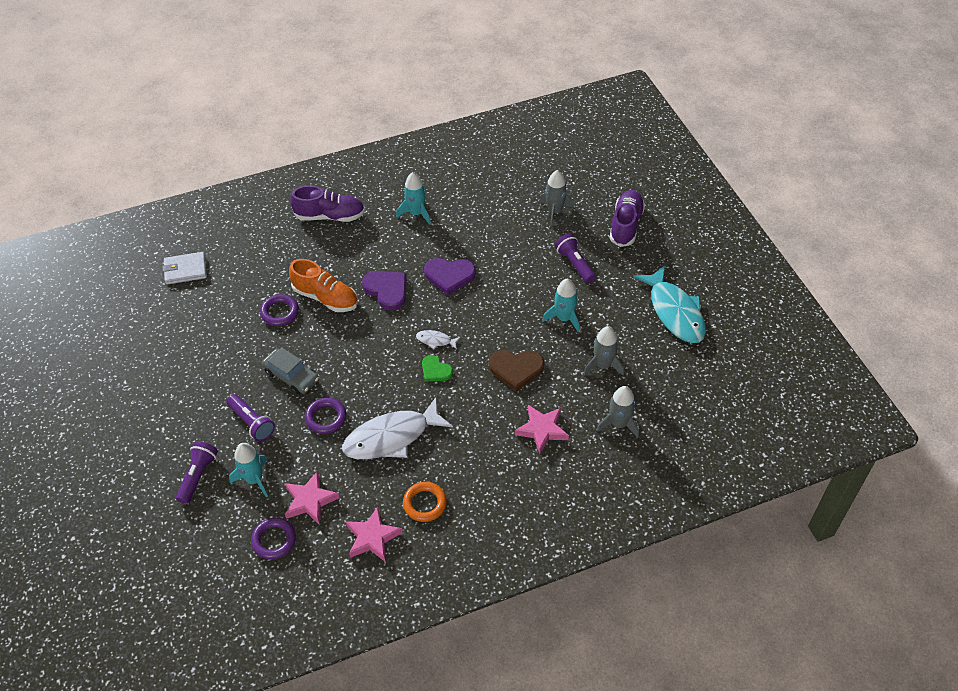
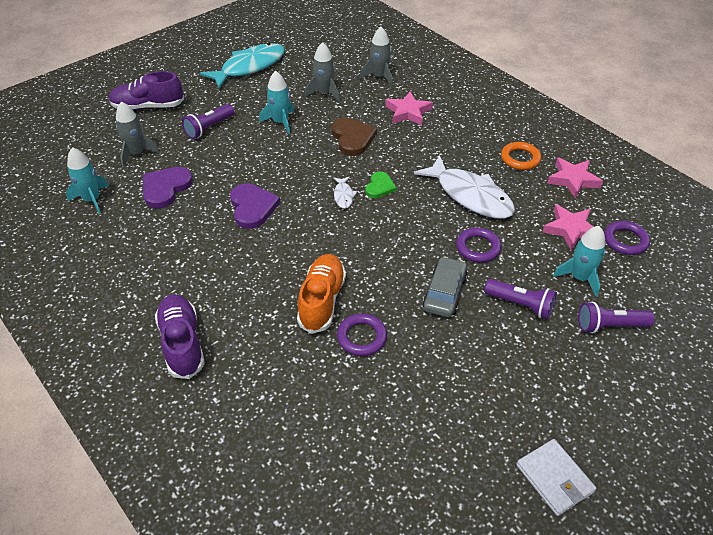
camera: 110 degrees left, 5 degrees down
(185, 270) = (332, 481): white wallet -> white wallet (554, 478)
(252, 423) = (521, 305): purple flashlight -> purple flashlight turned 90 degrees clockwise
(387, 290) = (290, 250): purple heart -> purple heart (165, 188)
(416, 213) = (160, 259): turquoise rocket -> turquoise rocket (92, 200)

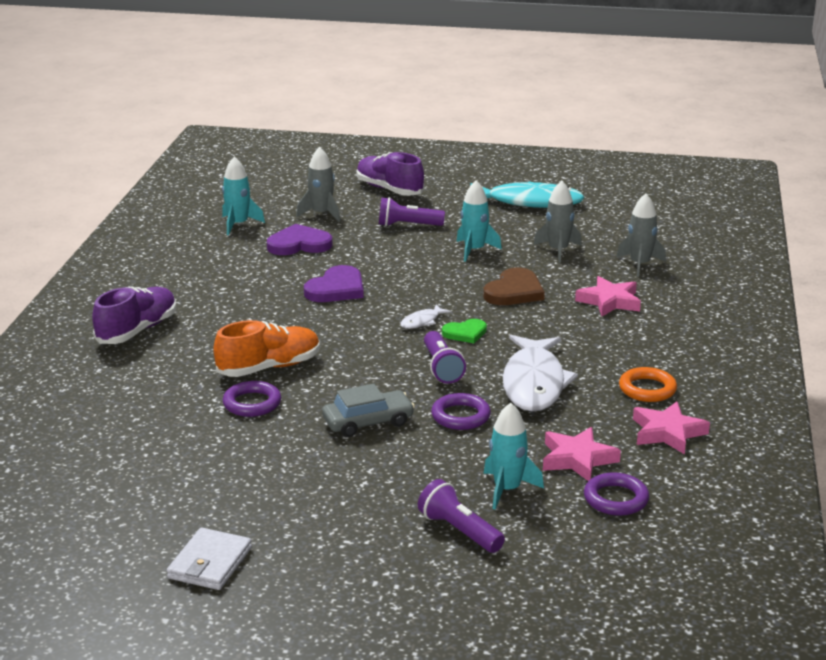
camera: 50 degrees right, 20 degrees down
(521, 305) = (413, 469): purple flashlight -> purple flashlight (441, 368)

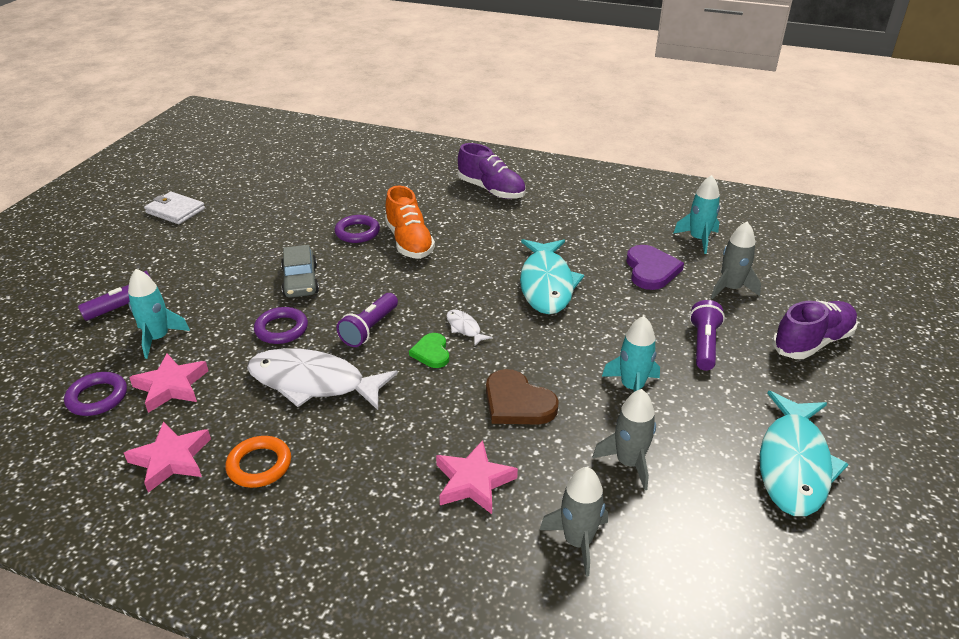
camera: 100 degrees right, 10 degrees up
(336, 289) = (546, 284): purple heart -> turquoise fish
(441, 368) = (369, 329): purple flashlight -> purple flashlight turned 60 degrees counterclockwise

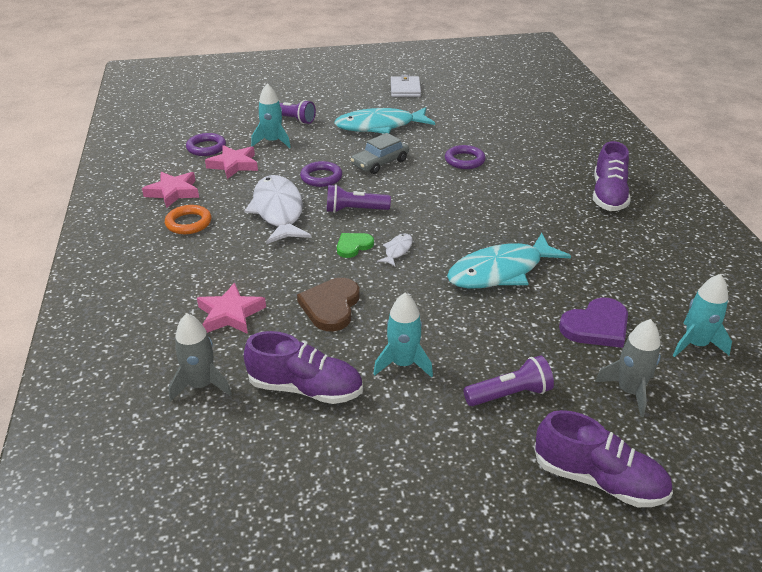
camera: 60 degrees right, 0 degrees up
(409, 242) = (480, 186): orange shoe -> none
(629, 462) = (305, 388): grey rocket -> purple shoe
(794, 464) = (381, 502): turquoise fish -> turquoise fish (380, 126)

